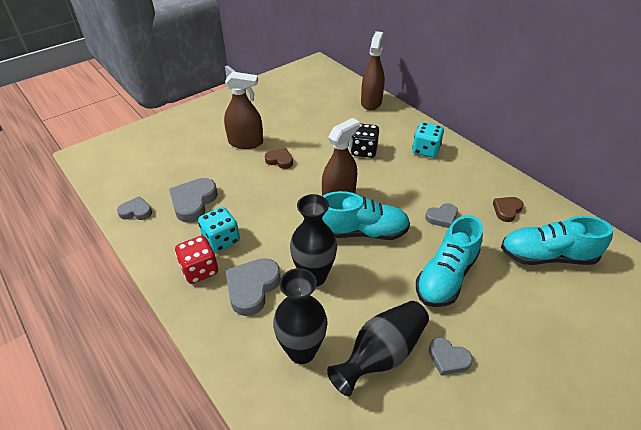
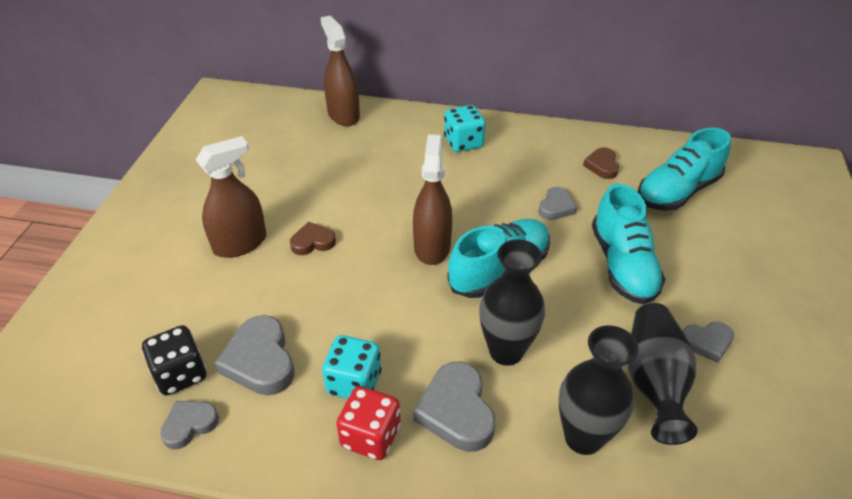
camera: 40 degrees left, 0 degrees up
(364, 151) = (399, 177): black dice -> black dice (180, 374)

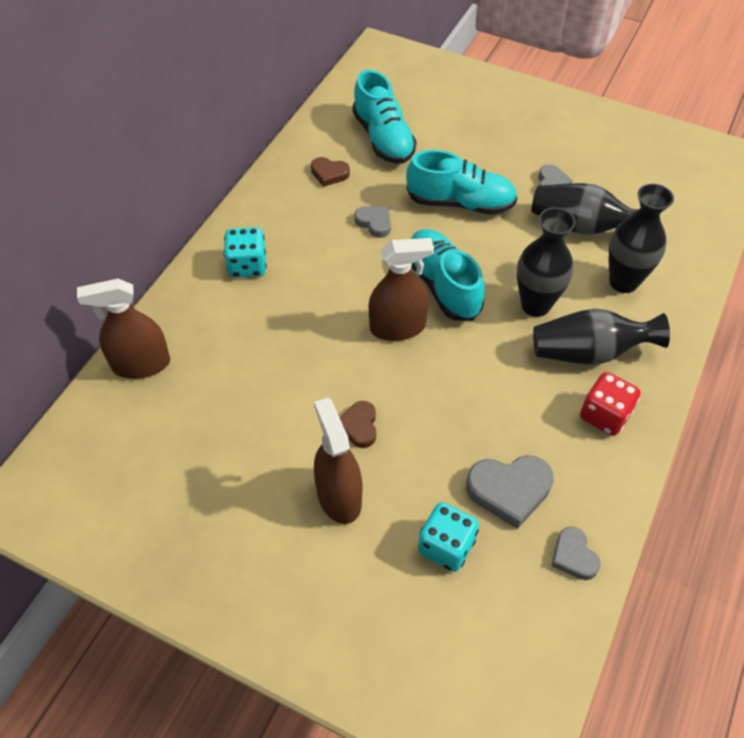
camera: 75 degrees left, 10 degrees up
(180, 374) = (512, 563): black dice -> none
(354, 382) = (548, 418): turquoise dice -> turquoise dice (446, 546)
(432, 246) = (397, 327): brown spray bottle -> brown spray bottle turned 150 degrees clockwise
(456, 411) = (589, 352): grey heart -> black vase

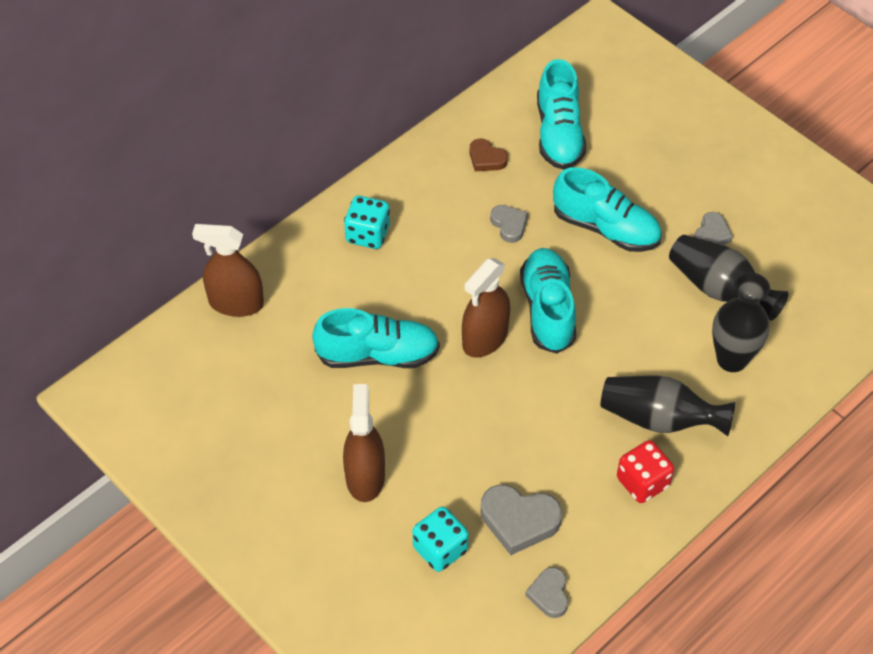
camera: 20 degrees right, 0 degrees up
(302, 372) = (378, 355): none -> turquoise shoe
(359, 426) = (409, 421): brown heart -> none
(397, 327) = (485, 338): brown spray bottle -> brown spray bottle turned 120 degrees clockwise
(535, 305) = (630, 356): black vase -> none

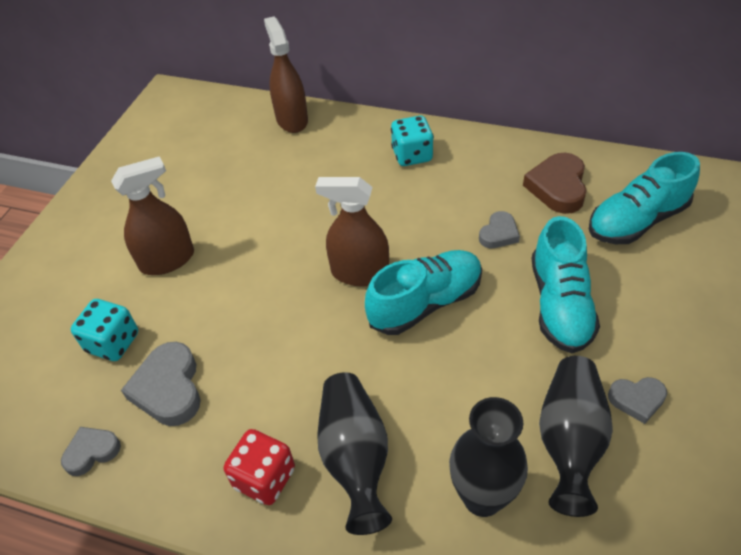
camera: 65 degrees right, 5 degrees down
(378, 355) = (295, 214): turquoise shoe -> none
(486, 158) = (557, 187): brown heart -> brown heart, size x1.67

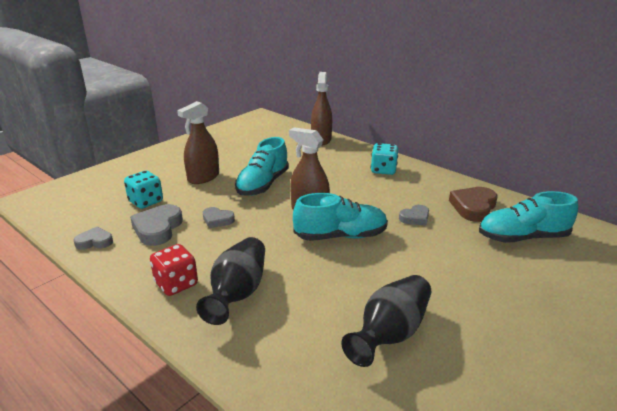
camera: 20 degrees right, 20 degrees down
(167, 260) = (203, 177): brown spray bottle -> brown spray bottle turned 135 degrees clockwise
(482, 497) = (305, 341): black vase -> none
(560, 305) = (434, 262): turquoise shoe -> turquoise shoe (263, 185)
(637, 400) = (458, 328): grey heart -> grey heart (217, 220)

